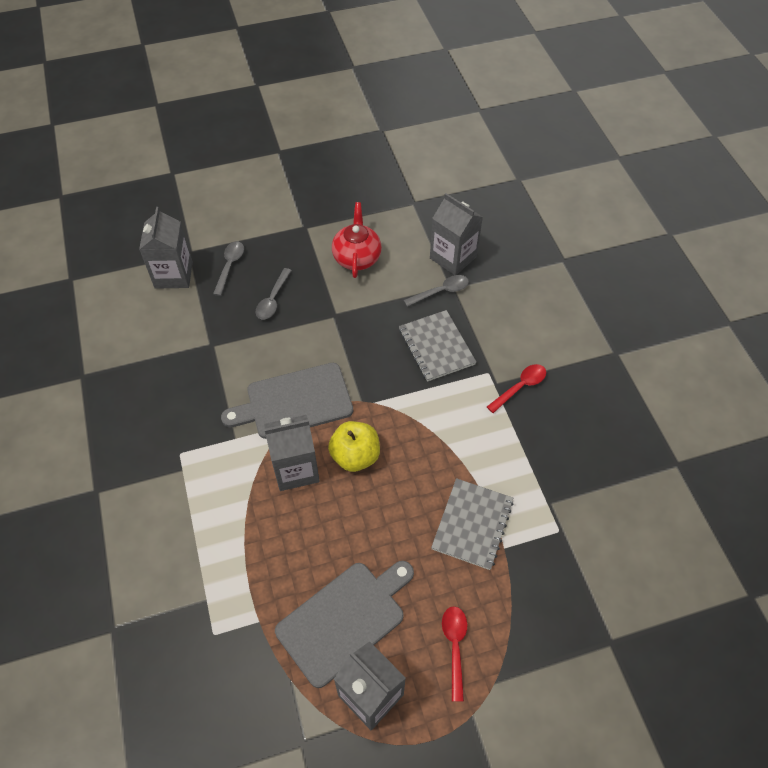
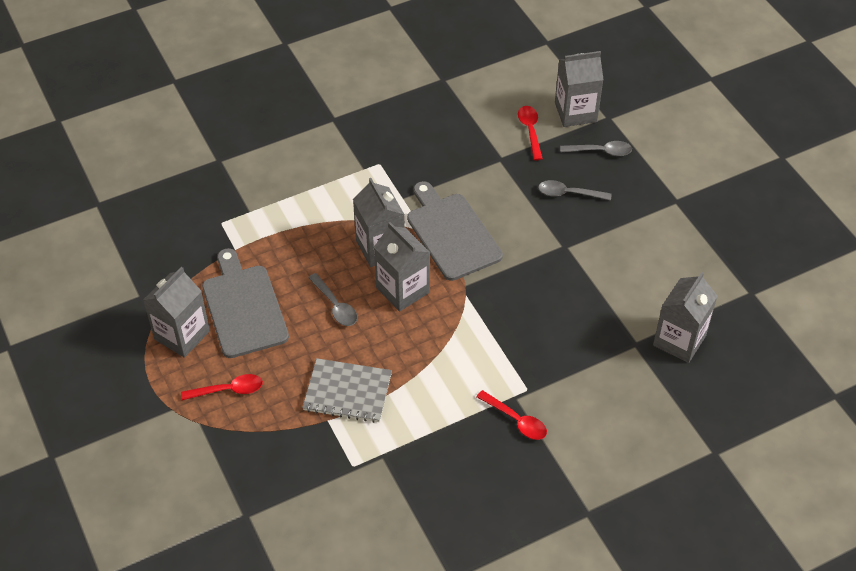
camera: 80 degrees right, 5 degrees down
(184, 314) = (530, 131): none -> red spoon
(345, 619) = (243, 307): grey cutting board -> grey cutting board turned 150 degrees counterclockwise
(355, 456) = (402, 290): yellow apple -> grey carton
(357, 258) = (648, 253): red teapot -> none
(436, 347) = (548, 339): grey notebook -> none
(441, 291) = (625, 335): grey spoon -> grey spoon (335, 306)

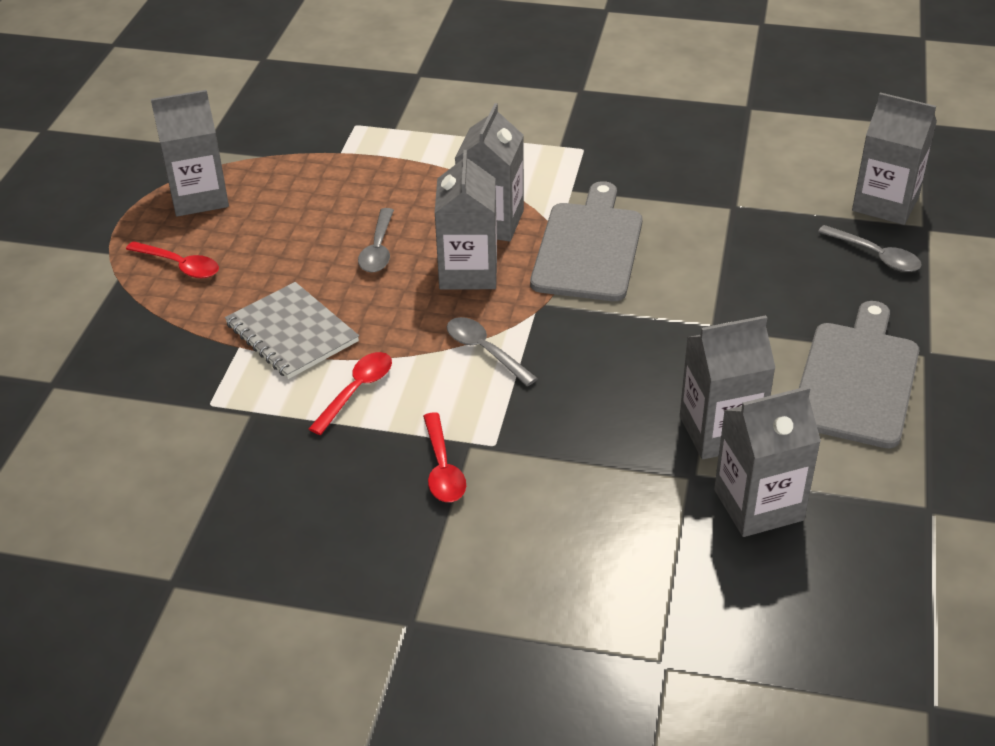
camera: 40 degrees right, 10 degrees down
(243, 307) = (286, 204): grey cutting board -> grey cutting board (857, 379)
(530, 131) = (803, 196): red spoon -> red spoon (356, 391)
(568, 194) = (782, 277): grey spoon -> grey spoon (484, 351)
(625, 310) = (720, 431): none -> grey carton

